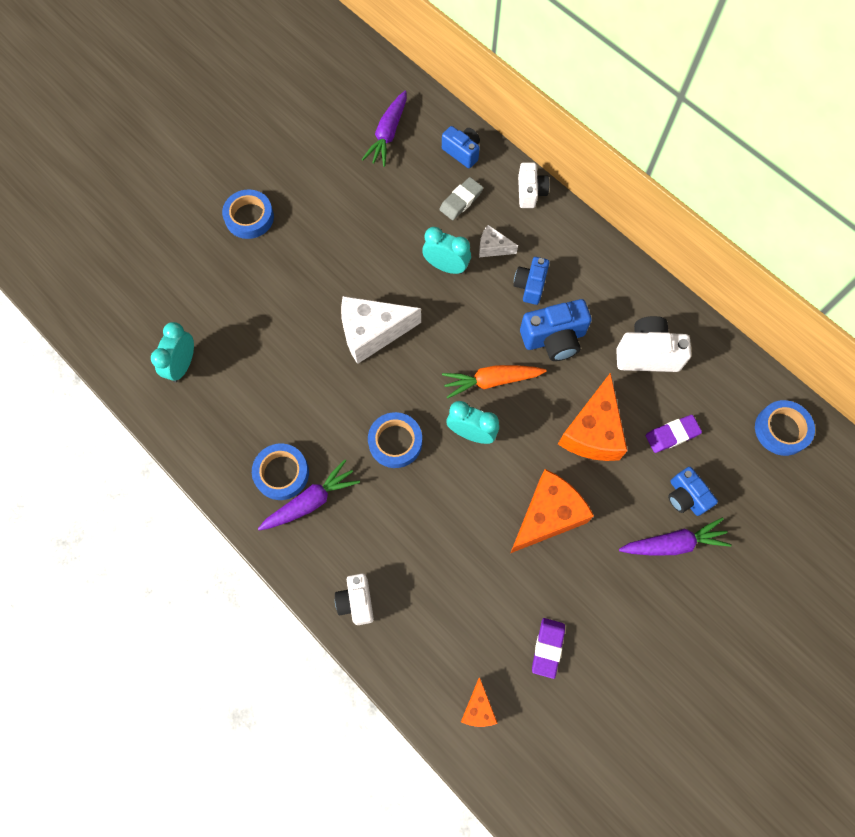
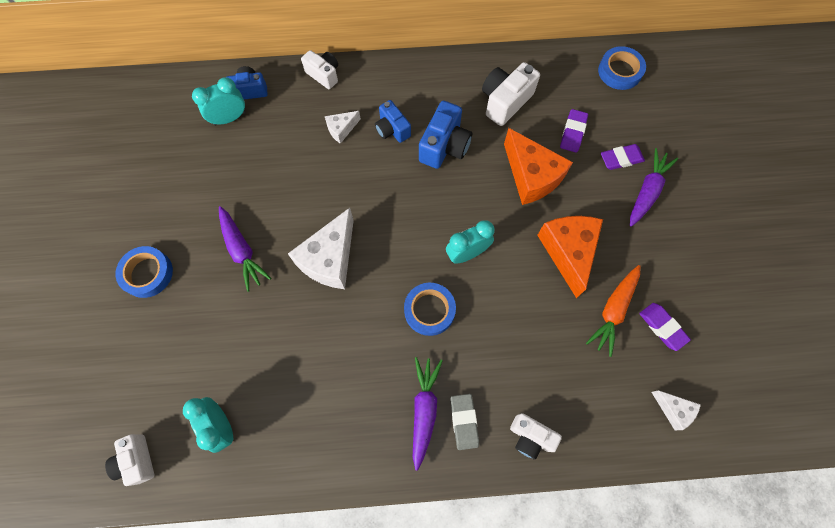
camera: 50 degrees left, 0 degrees up
(115, 331) = (137, 460): none -> white camera
(281, 473) = (383, 415): blue tape -> none
(388, 134) = (184, 125): purple carrot -> purple carrot (242, 251)
(446, 266) = (326, 170): turquoise clock -> turquoise clock (229, 118)
(461, 201) = (286, 121): grey eraser -> grey eraser (464, 421)
(478, 708) = (673, 410): orange cheese -> white cheese
(491, 381) = (440, 209): orange carrot -> orange carrot (613, 311)
(685, 497) = (621, 159): blue camera -> purple eraser

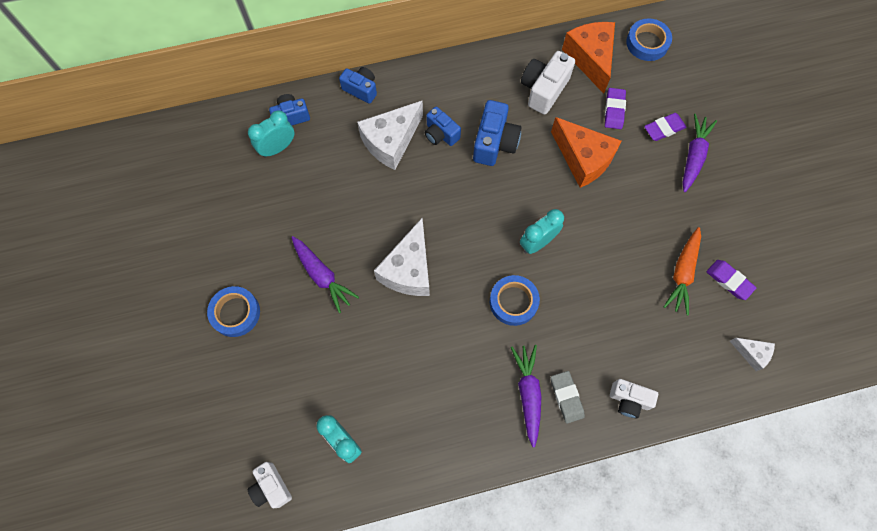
camera: 10 degrees left, 0 degrees up
(324, 75) = (361, 89): white camera -> blue camera
(341, 129) = (391, 142): white cheese -> white cheese, size x1.98
(568, 252) = (631, 225): orange cheese -> orange cheese (590, 59)

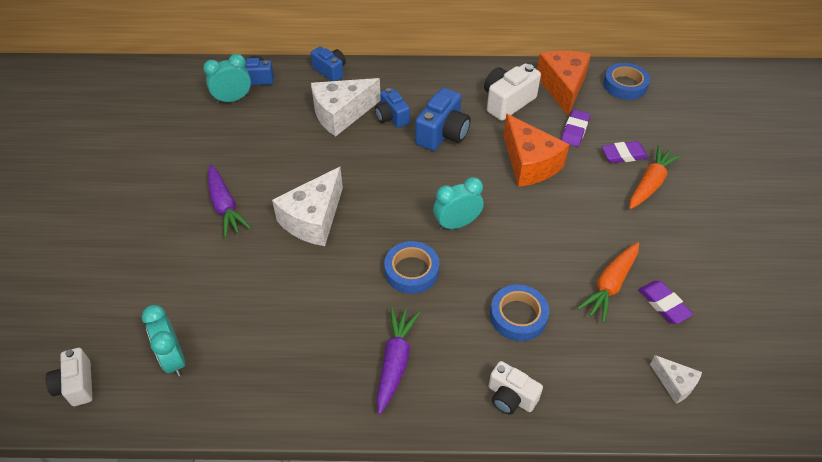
camera: 15 degrees right, 20 degrees down
(235, 313) = (125, 219): blue tape -> blue tape (518, 316)
(566, 397) = (438, 376): grey eraser -> none
(693, 156) = (650, 183): purple carrot -> orange carrot

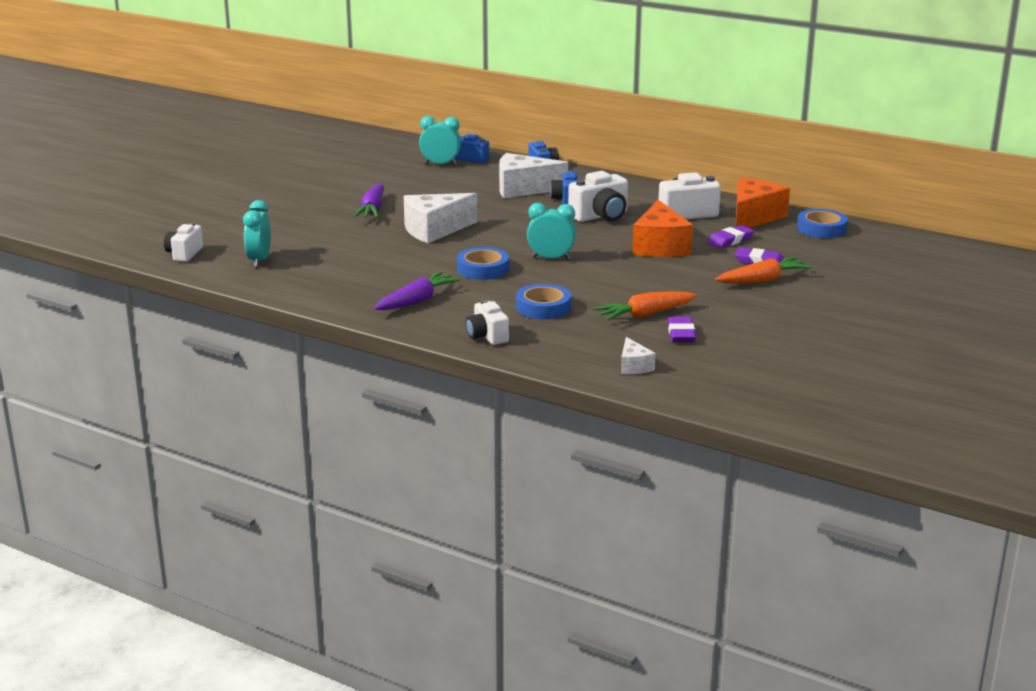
camera: 30 degrees right, 25 degrees down
(442, 134) = (600, 216): blue camera -> white camera

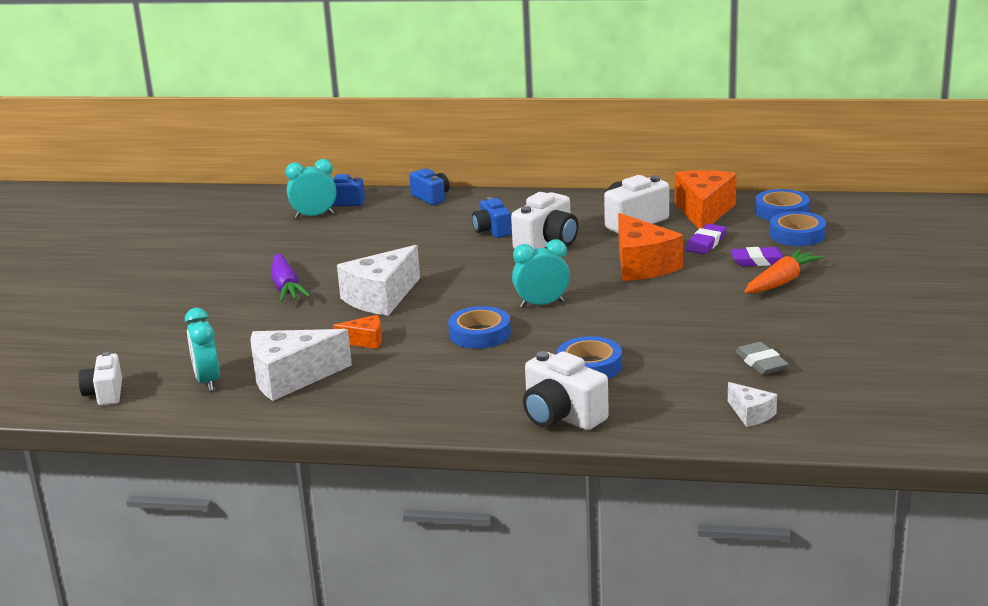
camera: 20 degrees left, 0 degrees up
(394, 256) = (365, 341): none -> orange cheese
(417, 301) = (442, 390): purple carrot -> none
(487, 336) = (561, 416): white camera -> white camera, size x1.53
(523, 189) = (434, 227): white cheese -> white cheese (291, 378)
(645, 314) = (703, 349): orange carrot -> none
(681, 334) = (761, 363): purple eraser -> grey eraser
(815, 249) = (797, 235): none -> blue tape

